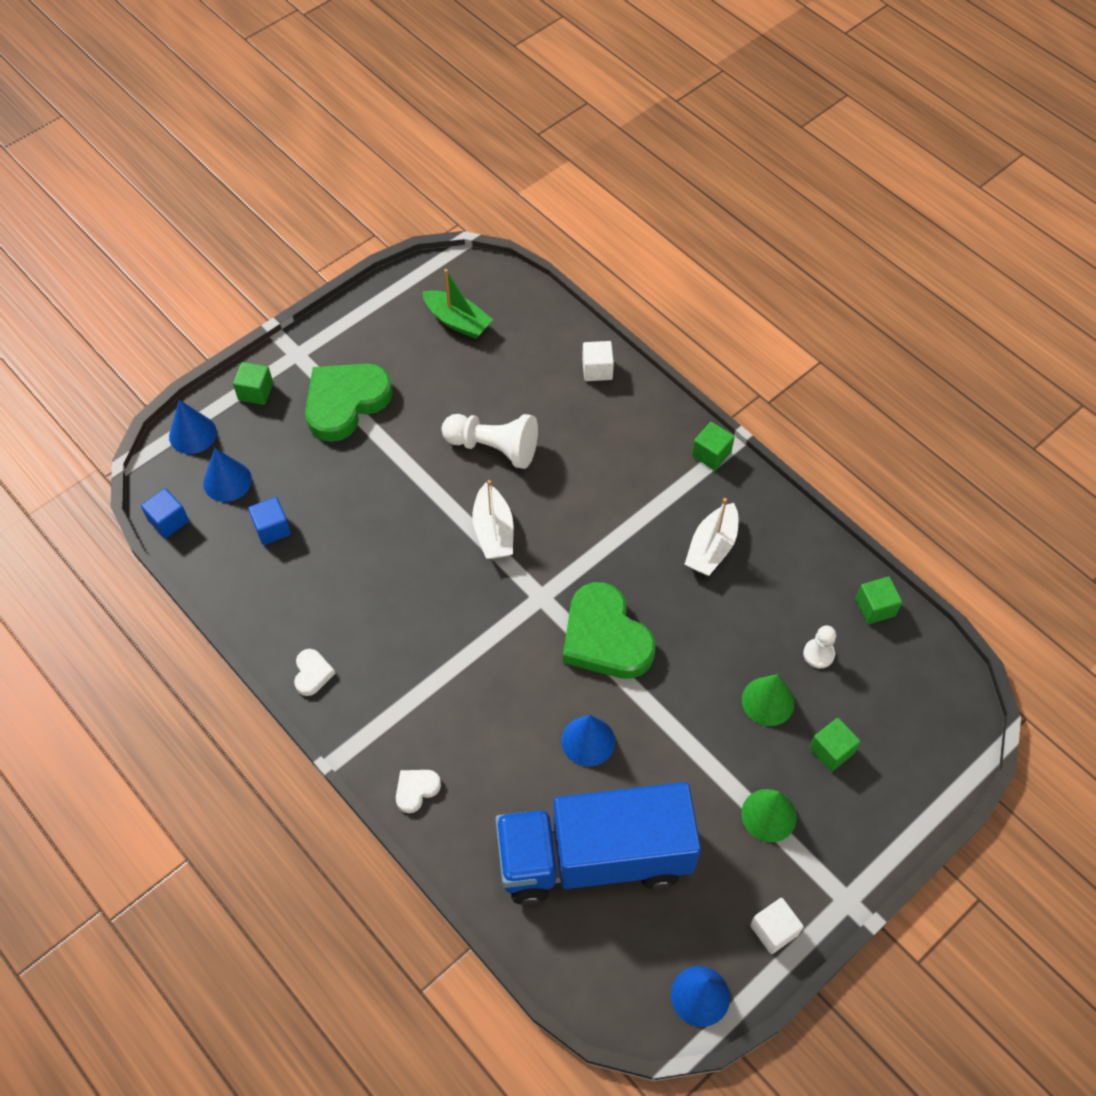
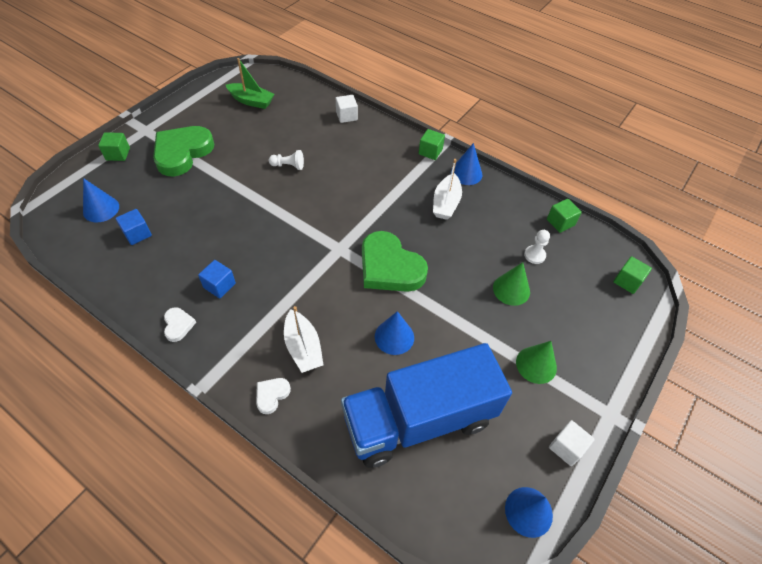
camera: 15 degrees left, 5 degrees down
(168, 521) = (57, 240): blue cube -> blue cube (219, 285)
(192, 434) = (73, 184): blue cone -> blue cone (466, 173)
(493, 448) = (288, 166): white pawn -> white pawn, size x0.54
(493, 531) = (297, 214): white boat -> white boat (303, 347)
(831, 750) = (564, 314): green cube -> green cube (627, 281)

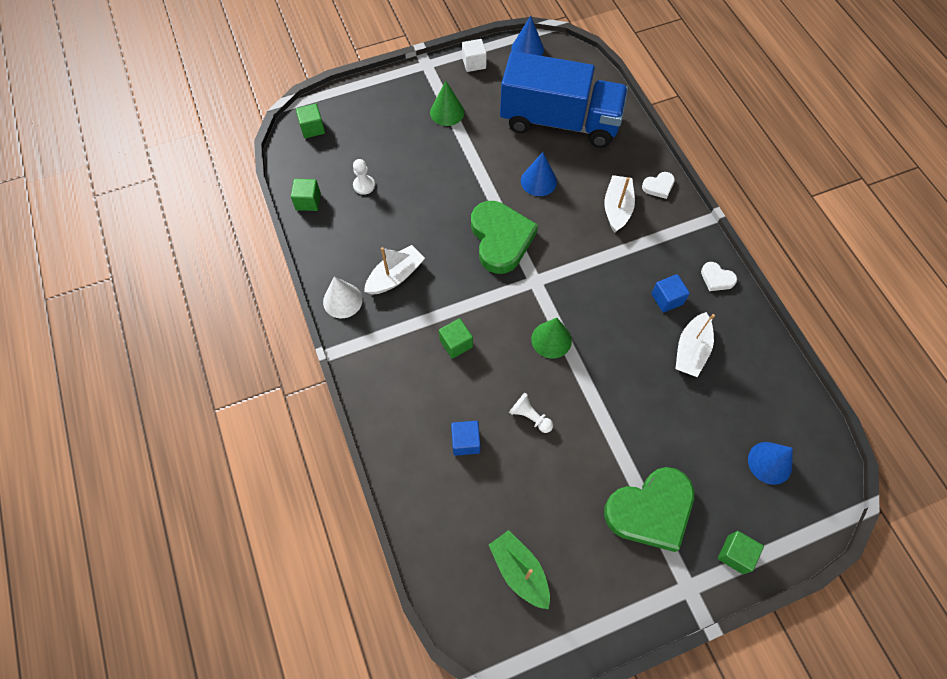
camera: 145 degrees left, 10 degrees up
(137, 234) = (734, 403): blue cube -> blue cube (465, 442)
(178, 325) = (716, 278): white heart -> white heart turned 75 degrees counterclockwise
(184, 255) = (691, 350): none -> white boat
(346, 116) = (410, 465): white cube -> none
(430, 152) = (355, 350): green cube -> green cube (456, 343)
(466, 173) = (342, 300): blue cone -> white cone
(511, 289) = (413, 169): green cone -> green cone (551, 339)

